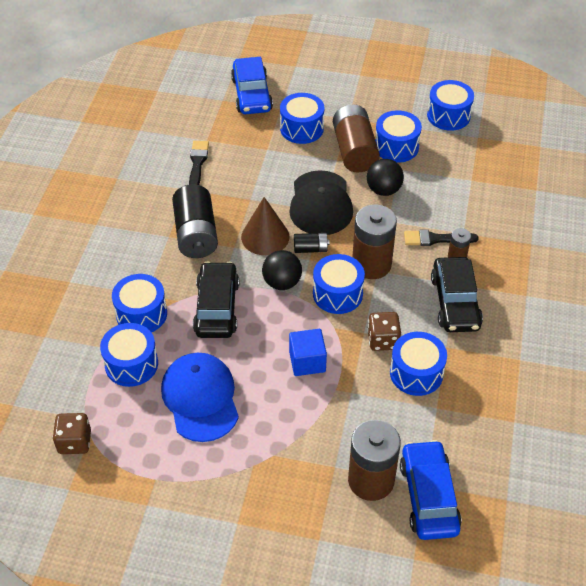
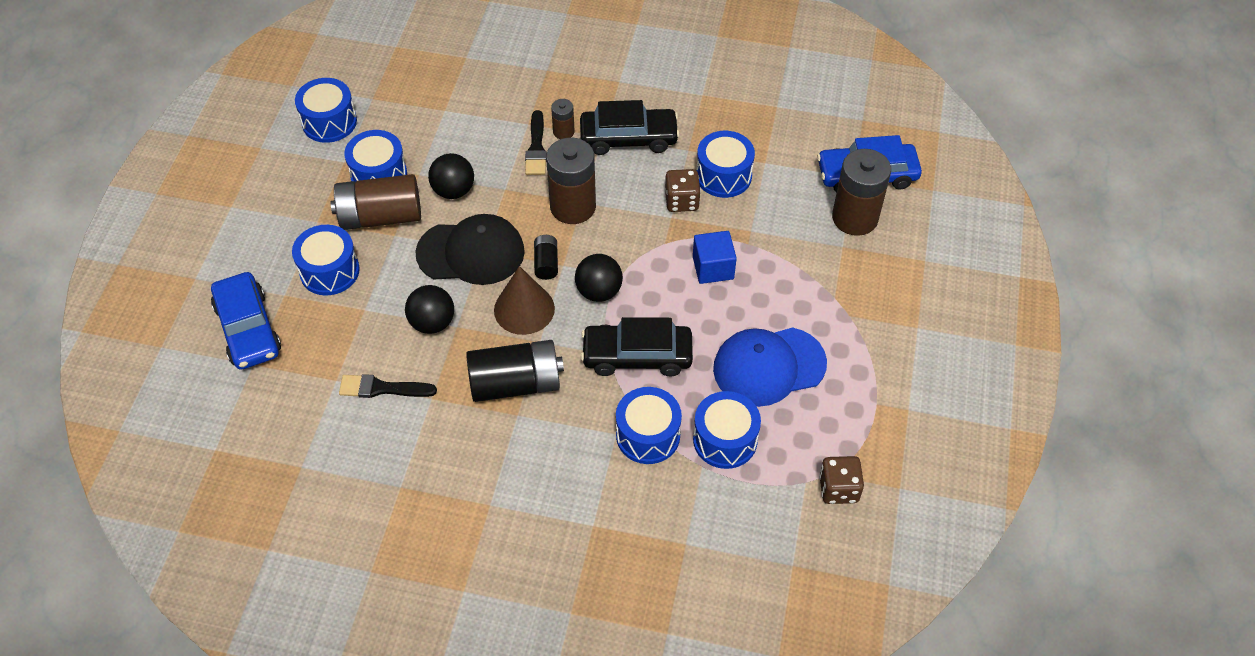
camera: 90 degrees left, 5 degrees up
(251, 94) = (248, 329): blue car -> blue car turned 75 degrees clockwise
(253, 185) = (432, 323): none -> black ball
(337, 294) = (616, 239): blue drum -> none

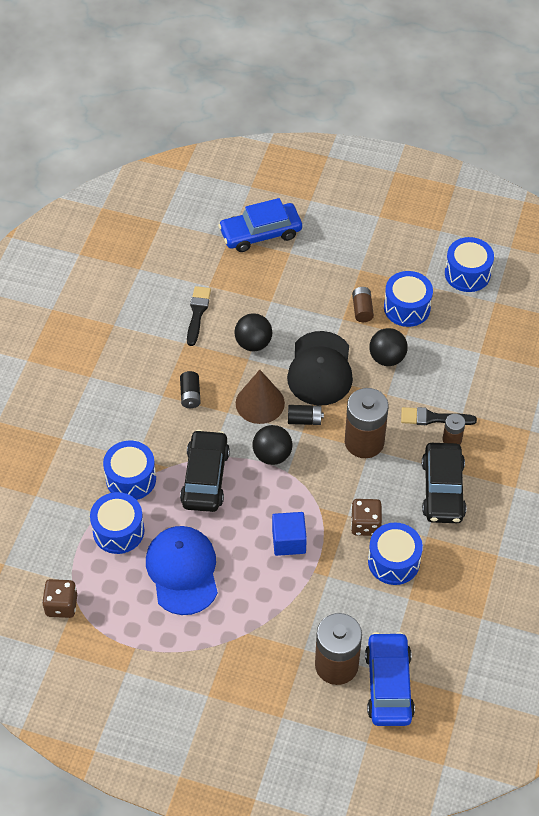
camera: 95 degrees right, 0 degrees up
(329, 271) = (309, 279): blue drum -> none
(380, 216) = (362, 309): brown battery -> brown battery, size x0.49
(515, 383) = (190, 395): black battery -> black battery, size x0.49

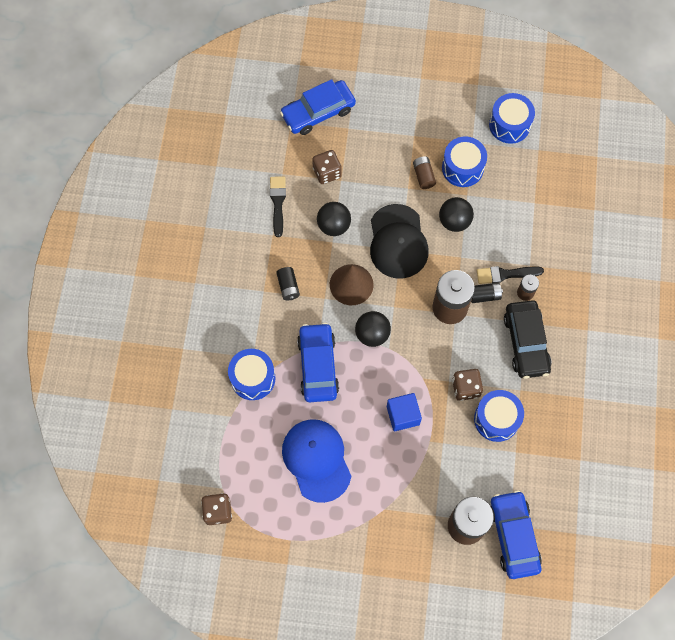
camera: 10 degrees left, 15 degrees up
(118, 531) = (252, 431): blue drum -> none
(205, 477) = (318, 366): black car -> blue car
(257, 291) = (327, 172): none -> brown dice
(304, 420) = (394, 294): black battery -> black battery (484, 295)

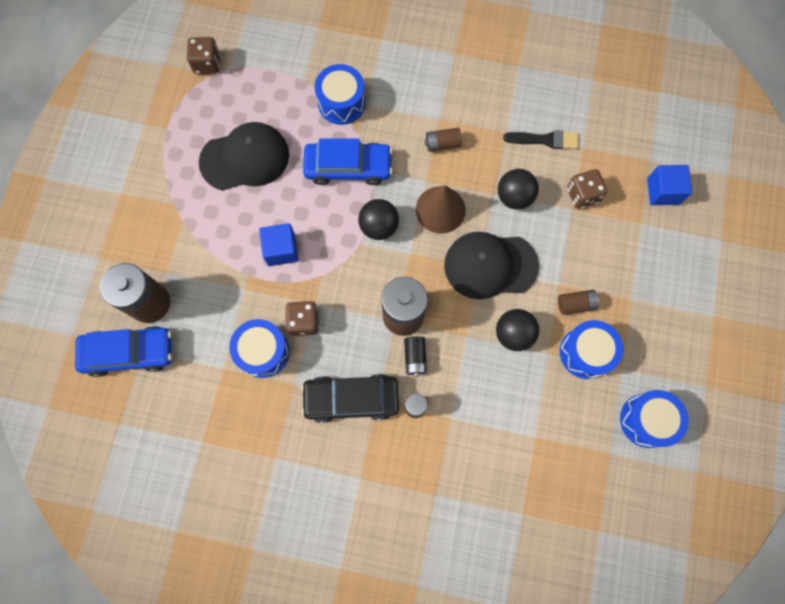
camera: 95 degrees right, 5 degrees up
(288, 287) = (442, 144): black battery -> brown battery
(316, 460) = (245, 158): blue cap -> black cap
(318, 112) = (663, 191): blue car -> blue cube
(505, 274) = (440, 386): black brush -> none

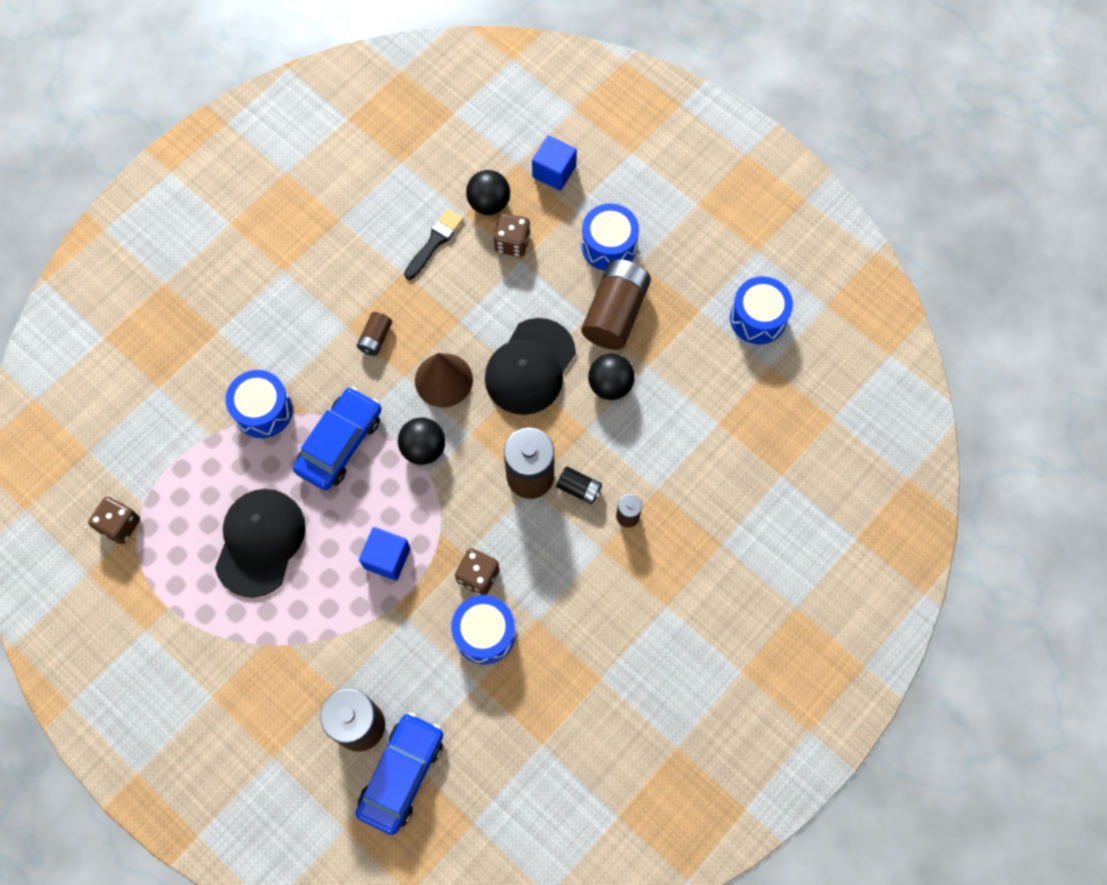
camera: 60 degrees left, 5 degrees down
(351, 399) = (584, 572): black car -> none
(514, 197) = (475, 304): black ball -> black ball (489, 203)
(575, 304) = (615, 313): brown battery -> brown battery, size x2.04
(585, 352) = (666, 332): blue drum -> blue drum (609, 245)

